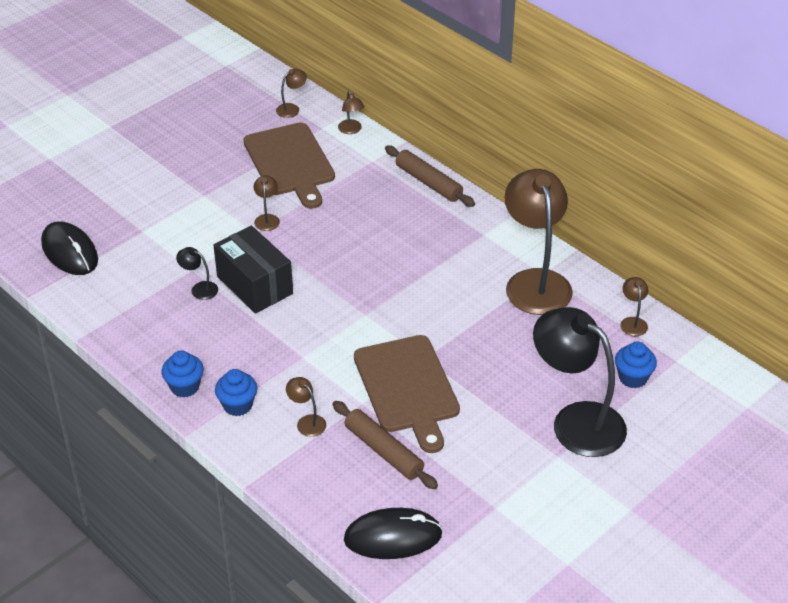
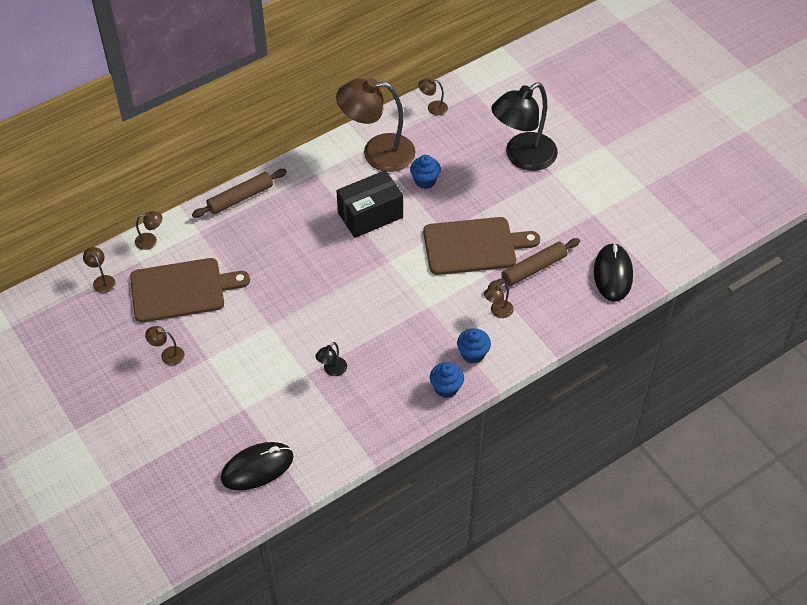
camera: 80 degrees left, 10 degrees up
(254, 285) = (337, 331): black box -> black box (370, 215)
(267, 218) = (254, 314): brown lamp -> brown lamp (167, 355)
(633, 378) = (487, 119): blue cupcake -> blue cupcake (425, 181)

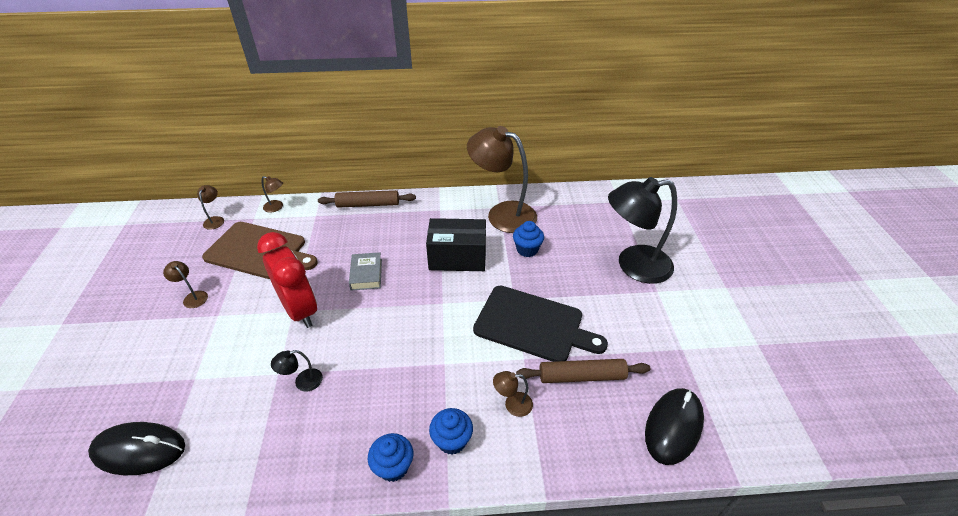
camera: 30 degrees right, 10 degrees down
(275, 321) = (300, 310): none -> red clock
(303, 266) = (366, 274): none -> grey book
(433, 107) = (574, 199): brown lamp -> none
(474, 246) = (533, 325): brown cutting board -> black cutting board

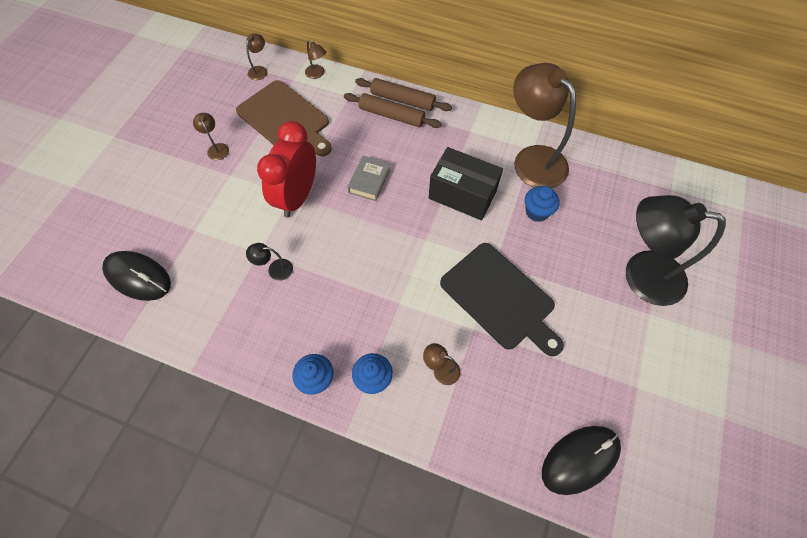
camera: 25 degrees right, 20 degrees up
(300, 310) = (298, 196): red clock -> red clock turned 150 degrees counterclockwise
(581, 376) = (519, 370): brown rolling pin -> brown rolling pin (392, 115)

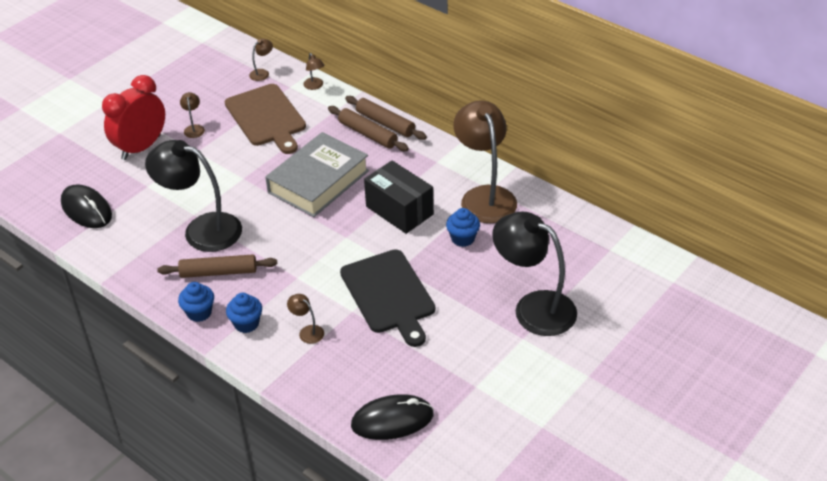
camera: 20 degrees right, 20 degrees down
(275, 269) = (202, 229): black lamp -> black lamp, size x2.48
(298, 196) = (248, 180): red clock -> red clock (141, 147)
(315, 319) = (218, 272): none -> brown rolling pin
(369, 181) = (318, 182): grey book -> grey book, size x2.13

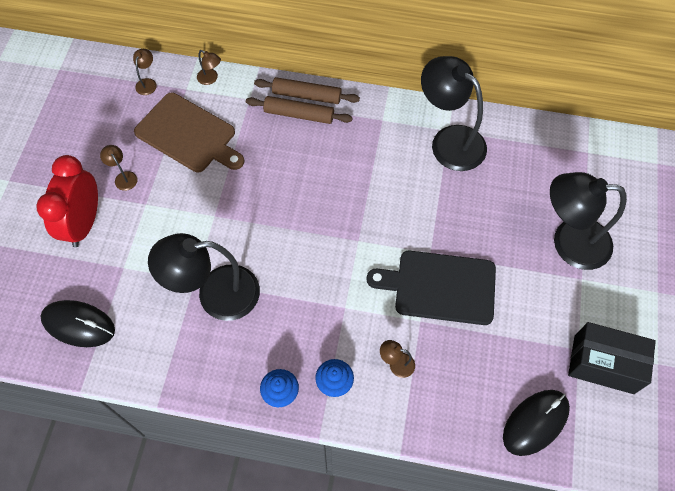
camera: 30 degrees left, 20 degrees up
(218, 272) = (267, 337): brown rolling pin -> none
(318, 182) = (290, 188): grey book -> none
(389, 294) = (440, 287): black cutting board -> black cutting board turned 150 degrees clockwise
(399, 210) = (386, 189): black box -> black box (603, 364)
(463, 238) = (462, 195): blue cupcake -> none
(484, 196) = (449, 140): brown lamp -> black lamp

